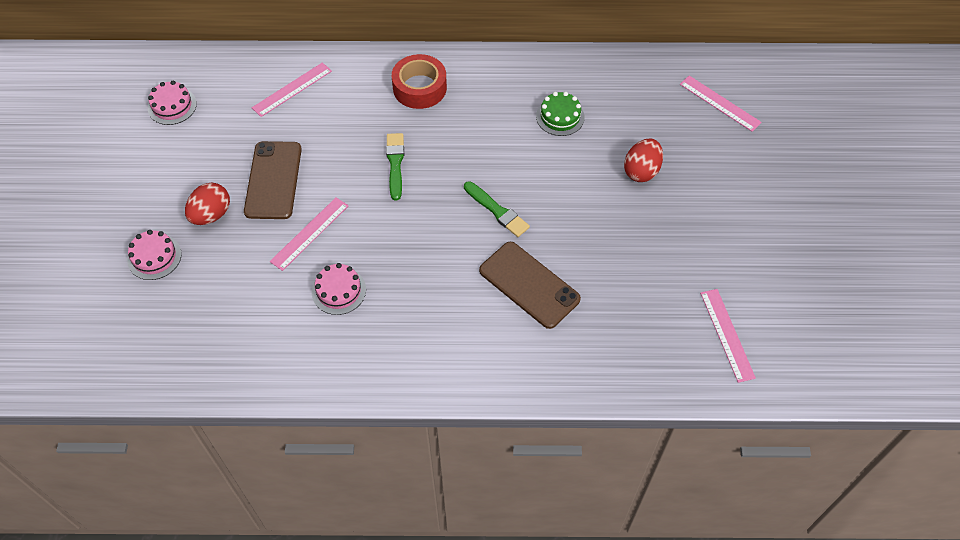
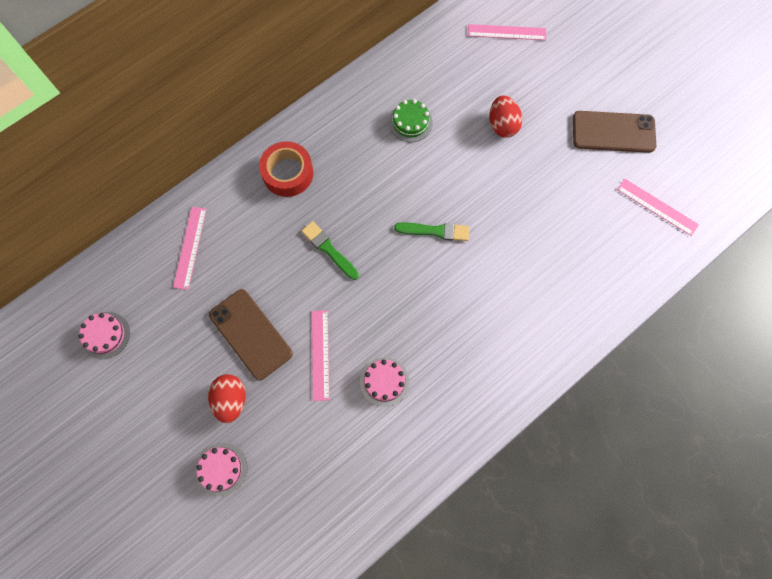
camera: 40 degrees left, 15 degrees up
(529, 285) = (507, 271): brown phone -> brown phone (613, 132)

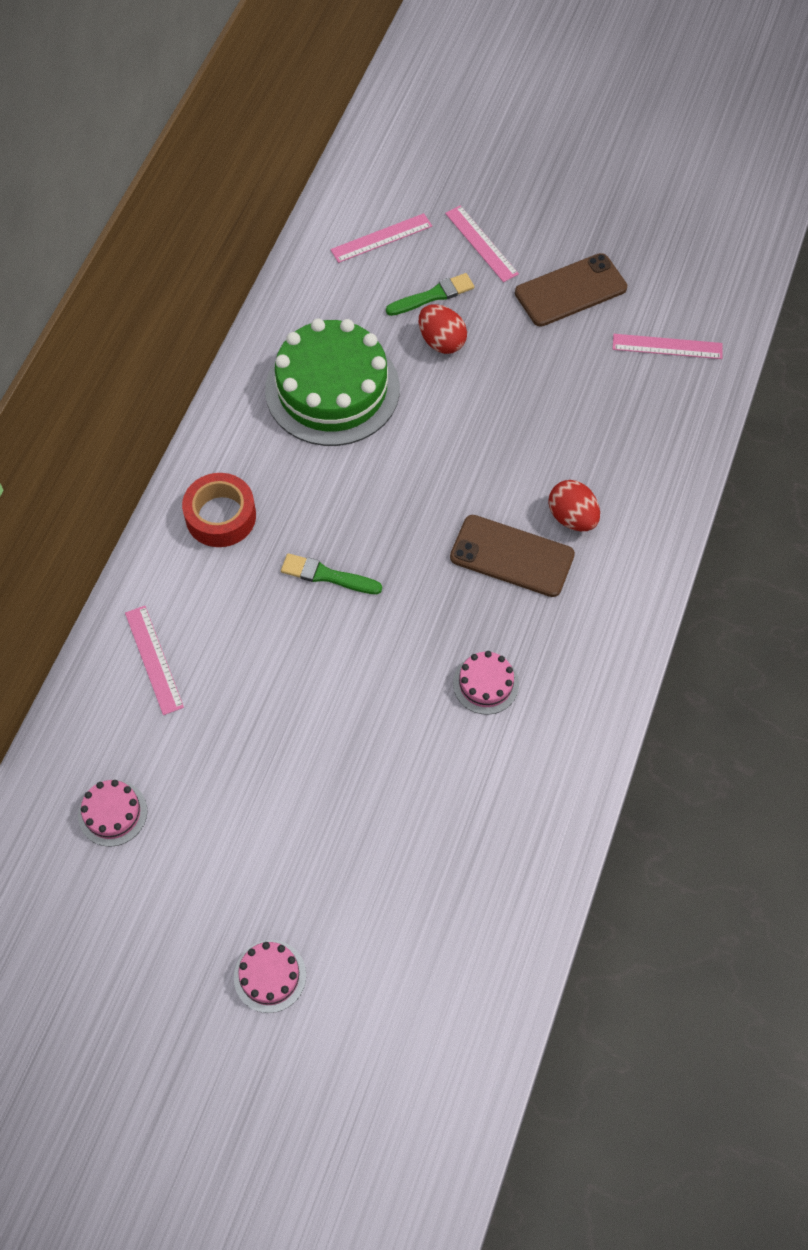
camera: 30 degrees left, 10 degrees down
(221, 469) = (357, 881): pink cake -> pink cake (270, 976)
(231, 400) = (319, 800): red egg -> red egg (572, 517)
(251, 334) = (294, 716): brown phone -> brown phone (512, 556)
(320, 354) = (392, 694): pink ruler -> pink ruler (481, 243)
(410, 122) = (332, 389): green cake -> green cake, size x2.26
(435, 231) = (439, 493): green brush -> green brush (433, 295)

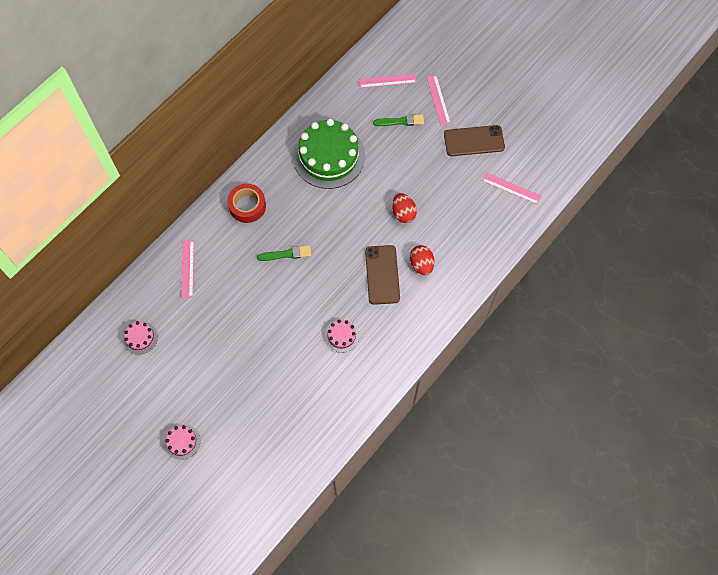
camera: 20 degrees right, 5 degrees up
(327, 575) = (287, 254): green brush -> green brush turned 135 degrees clockwise
(441, 341) = (395, 148): red egg -> red egg (403, 213)
(512, 556) = (382, 275): brown phone -> brown phone turned 45 degrees clockwise

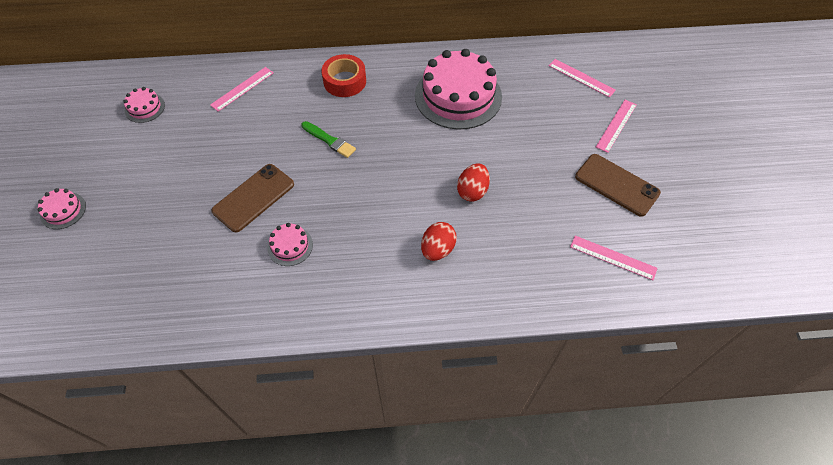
camera: 45 degrees right, 10 degrees down
(329, 156) = (458, 96): green cake -> pink cake
(382, 275) = (390, 226): brown phone -> brown phone (253, 197)
(401, 121) = (558, 116): green brush -> none
(511, 188) = (613, 257): pink ruler -> pink ruler turned 45 degrees counterclockwise

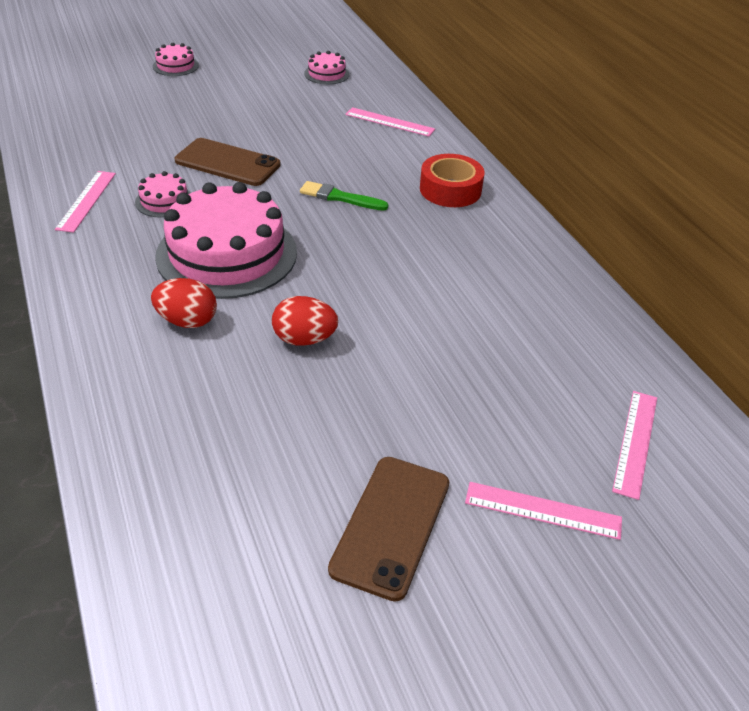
camera: 70 degrees right, 15 degrees down
(329, 140) = (340, 197): green brush -> green brush turned 90 degrees clockwise
(458, 96) = (489, 295): pink cake -> pink cake (227, 254)
(613, 257) = (219, 535): pink ruler -> pink ruler (86, 200)

